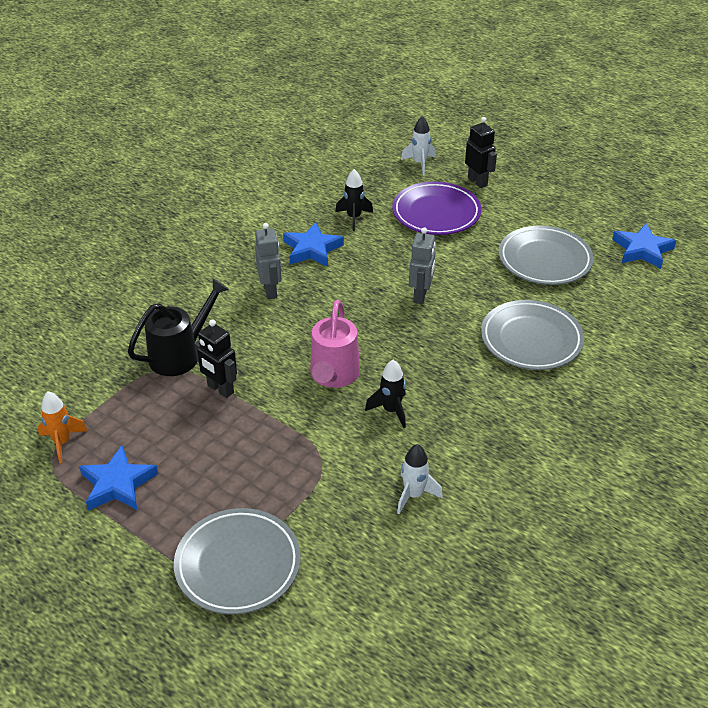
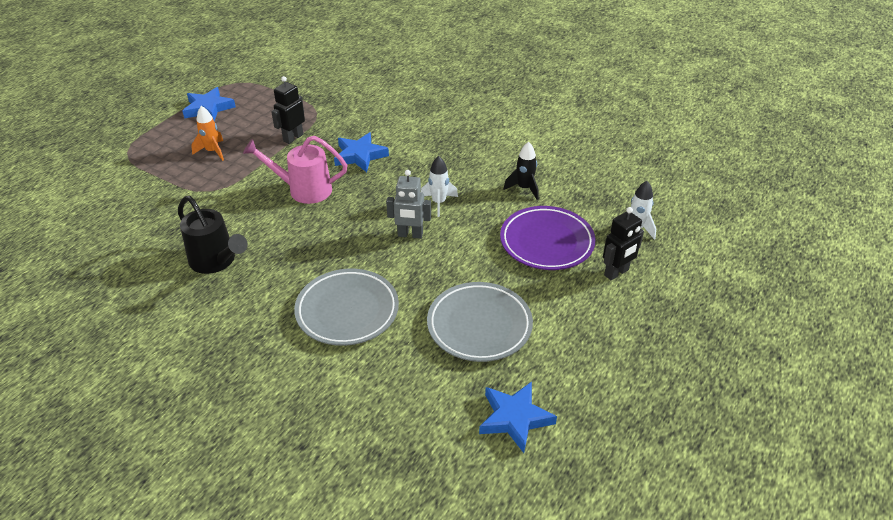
camera: 85 degrees right, 0 degrees up
(62, 442) = (249, 84): orange rocket -> orange rocket (212, 151)
(180, 354) = (332, 117): black watering can -> black watering can (216, 261)
(238, 565) = (126, 161): grey plate -> none
(270, 291) = (409, 150): grey robot -> none
(312, 249) = (470, 167): blue star -> blue star (360, 156)
(391, 410) = (260, 222): black rocket -> none
(414, 495) = (165, 238): white rocket -> white rocket (439, 203)

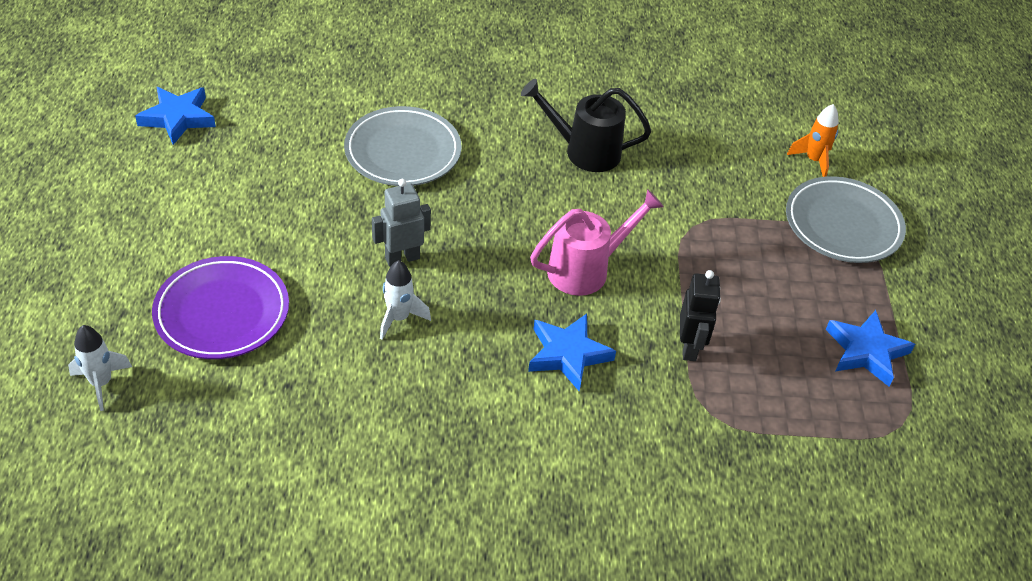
camera: 145 degrees right, 5 degrees up
(212, 151) = (762, 280): orange rocket -> orange rocket (813, 161)
(479, 325) = (255, 184): grey plate -> grey plate (842, 225)
(524, 188) = (293, 391): black rocket -> none
(616, 273) = (114, 302): black robot -> none

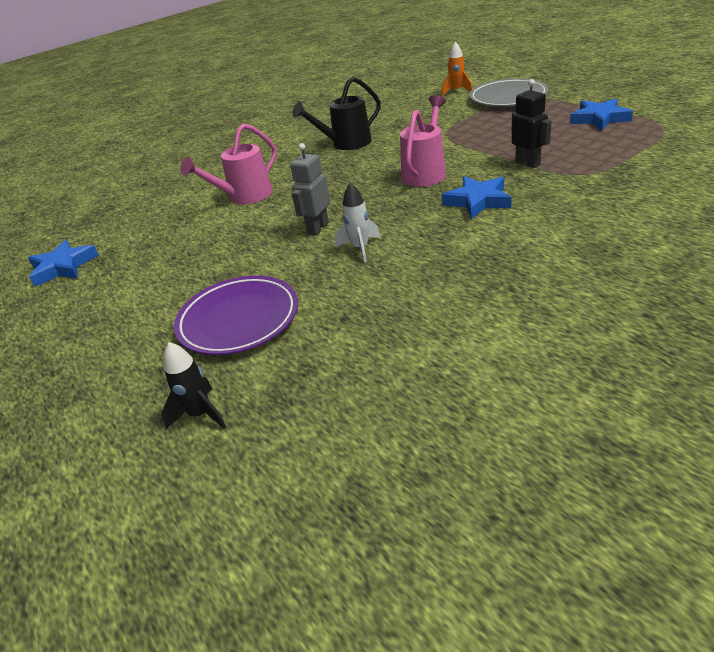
camera: 30 degrees left, 10 degrees down
(101, 383) = (200, 414): white rocket -> black rocket
(403, 152) = (244, 197): grey plate -> pink watering can

